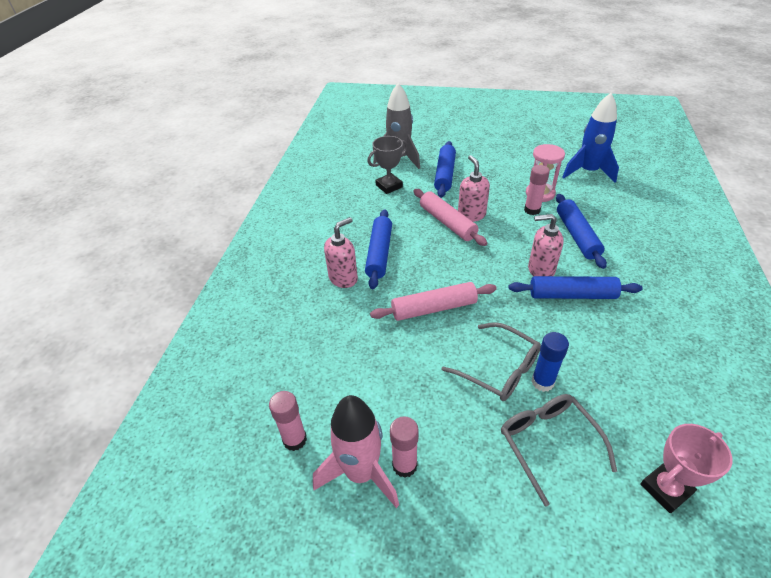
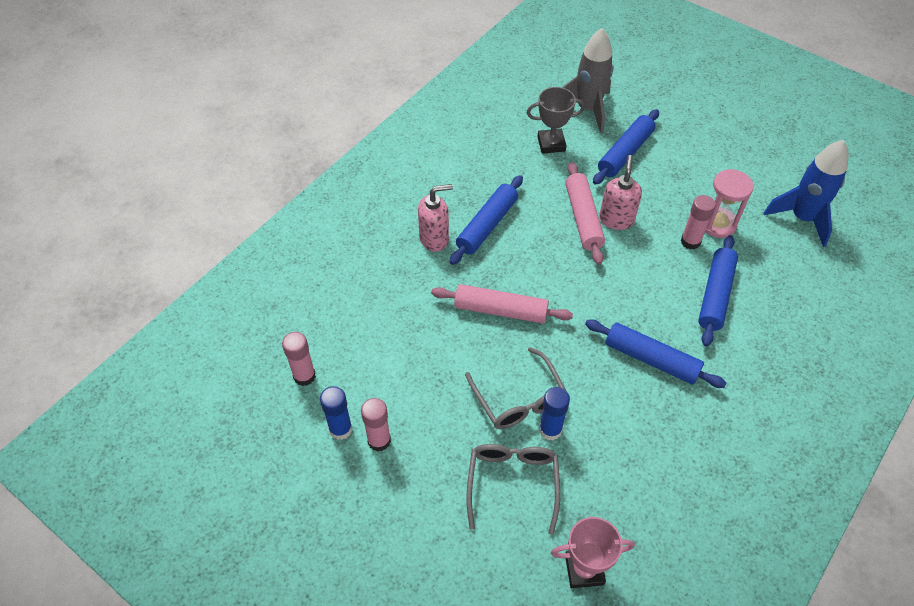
camera: 25 degrees right, 10 degrees up
(361, 473) = (340, 429): pink rocket -> blue glue stick
(540, 270) = (641, 317): pink soap dispenser -> none

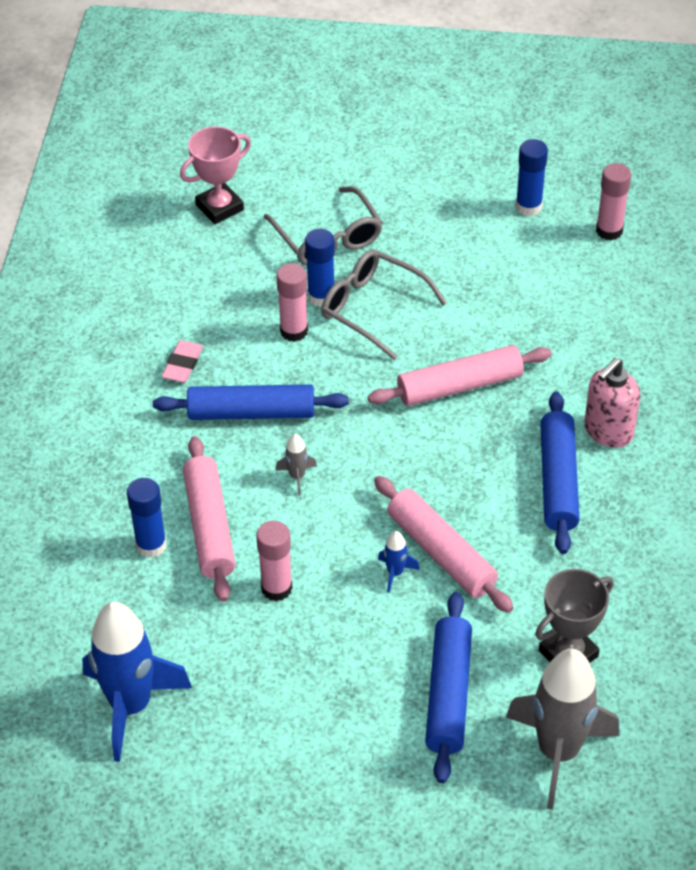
camera: 150 degrees right, 5 degrees down
(379, 440) = (483, 214): pink glue stick -> pink glue stick (294, 331)
(616, 219) = (395, 573): pink soap dispenser -> blue rocket
(643, 300) = (297, 476): none -> grey rocket
(684, 422) = (183, 365): none -> pink eraser
(715, 295) = (210, 526): blue rolling pin -> pink rolling pin
(717, 224) = (251, 635): pink hourglass -> none
(758, 300) = (151, 545): none -> blue glue stick

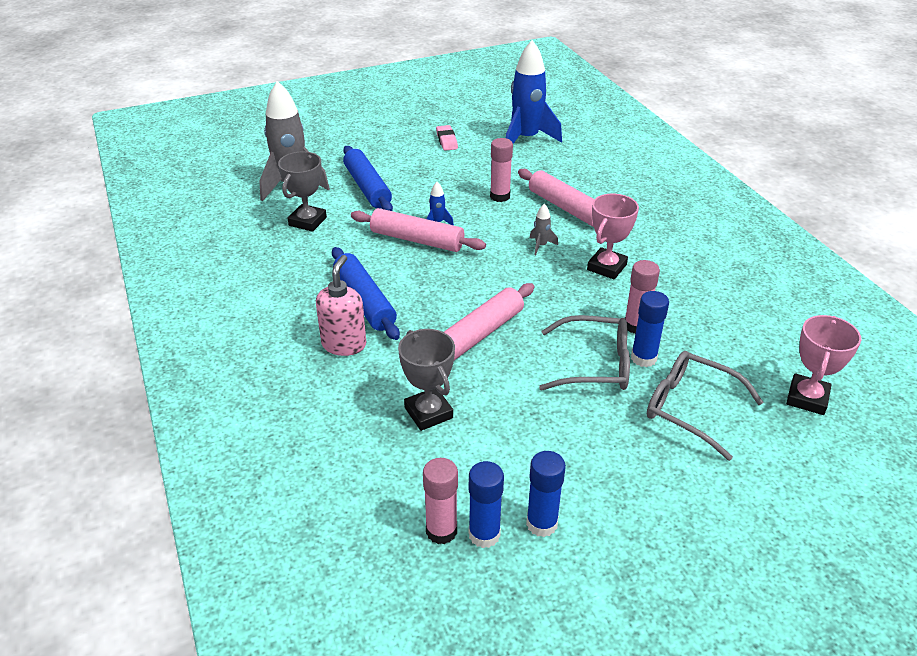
camera: 150 degrees right, 10 degrees down
(151, 545) = (588, 191): blue glue stick -> blue glue stick (484, 534)
(183, 365) = (684, 277): pink eraser -> pink eraser (446, 141)
(251, 413) = (606, 267): blue rolling pin -> pink trophy
(563, 325) = (428, 413): none -> grey trophy

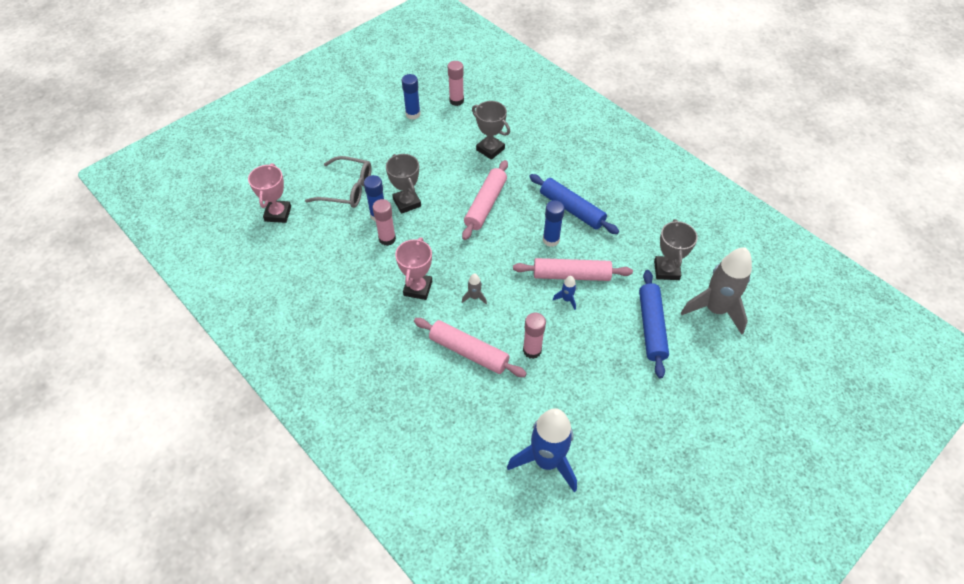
camera: 160 degrees right, 15 degrees up
(344, 344) = (562, 176): pink soap dispenser -> none
(367, 187) = (651, 327): blue rolling pin -> blue rolling pin turned 45 degrees clockwise
(446, 141) = (626, 429): pink eraser -> none
(484, 534) = (437, 104): blue glue stick -> blue glue stick (551, 240)
(596, 365) = (407, 203): grey glasses -> grey trophy

